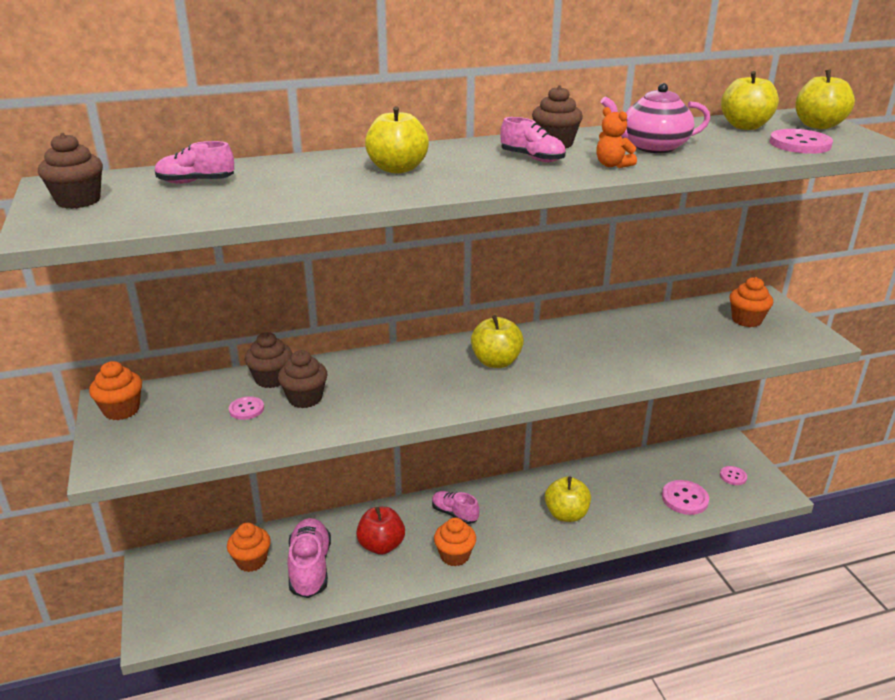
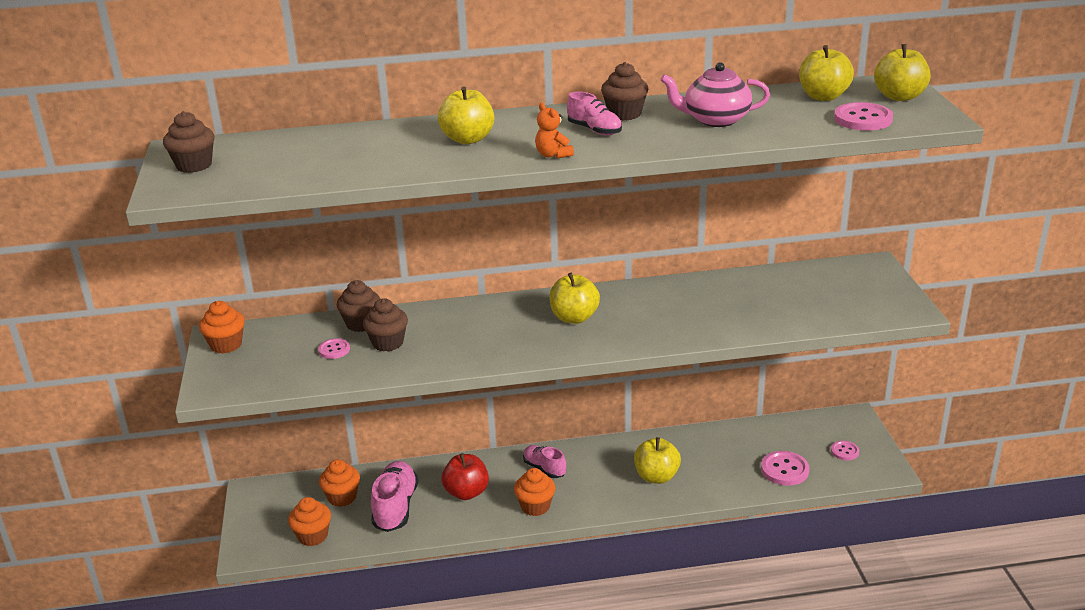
camera: 10 degrees right, 0 degrees up
(196, 182) = (291, 149): pink shoe -> none
(612, 165) = (664, 139): orange teddy bear -> orange teddy bear (553, 155)
(746, 320) = (844, 287): orange cupcake -> orange cupcake (313, 536)

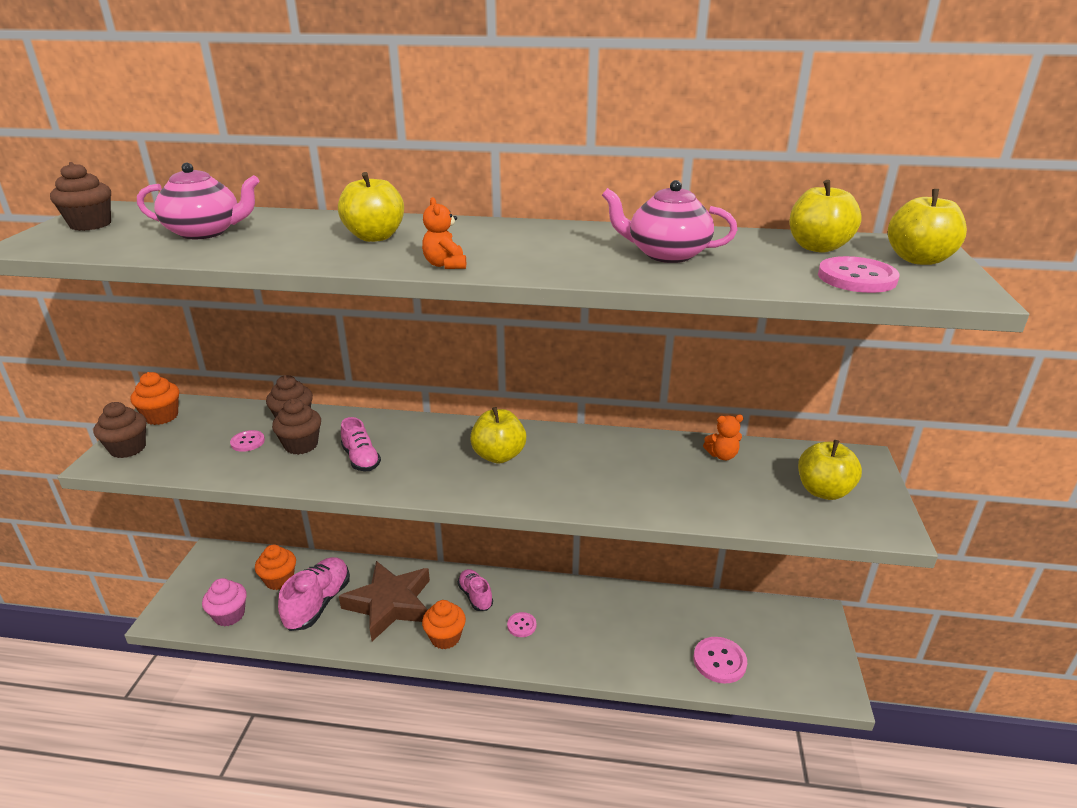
camera: 15 degrees right, 0 degrees up
(313, 157) = (205, 232): none -> pink teapot
(313, 536) = (229, 615): orange cupcake -> pink cupcake
(466, 492) = (390, 604): red apple -> brown star
(594, 130) = (517, 246): pink shoe -> pink shoe (361, 459)
(624, 114) = (566, 235): brown cupcake -> brown cupcake (128, 448)
(656, 476) = (580, 634): yellow apple -> yellow apple (823, 491)
(762, 282) = (722, 455): none -> orange teddy bear
(844, 451) = (794, 655): pink button -> pink button (521, 625)

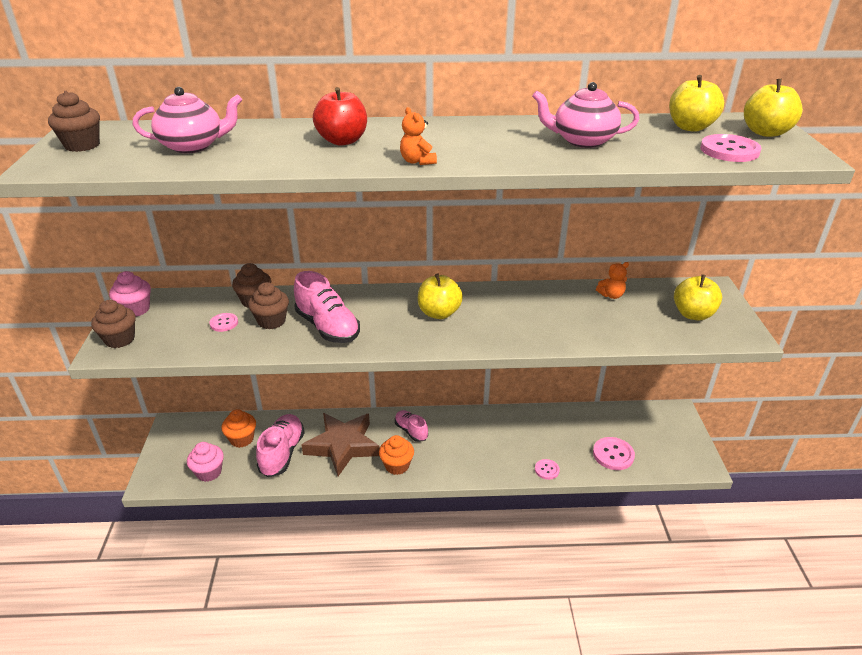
camera: 10 degrees left, 5 degrees up
(161, 416) = (135, 309): orange cupcake -> pink cupcake
(361, 459) = (327, 327): pink shoe -> pink shoe, size x1.66
(375, 237) = (342, 141): yellow apple -> red apple
(521, 625) = (455, 448): pink button -> pink button (547, 470)

